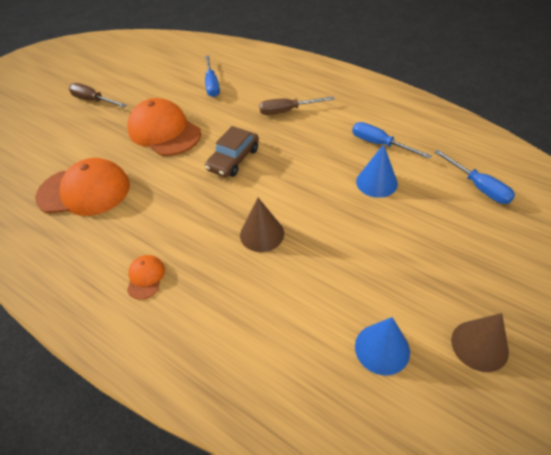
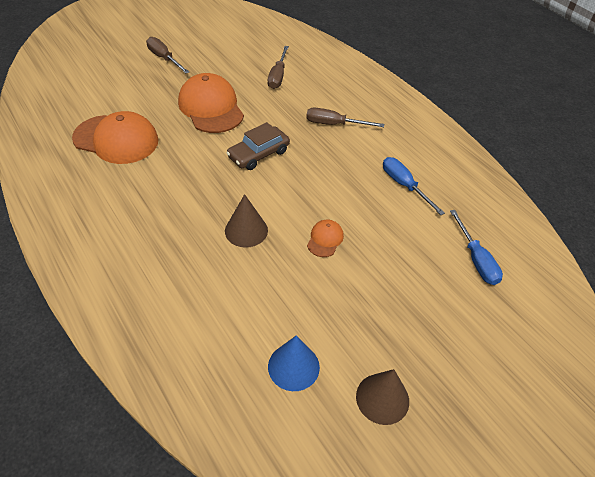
camera: 15 degrees right, 0 degrees up
(145, 277) = (129, 232): orange cap -> orange cap (325, 239)
(212, 85) = (278, 76): blue screwdriver -> brown screwdriver
(376, 182) = (378, 220): blue cone -> none

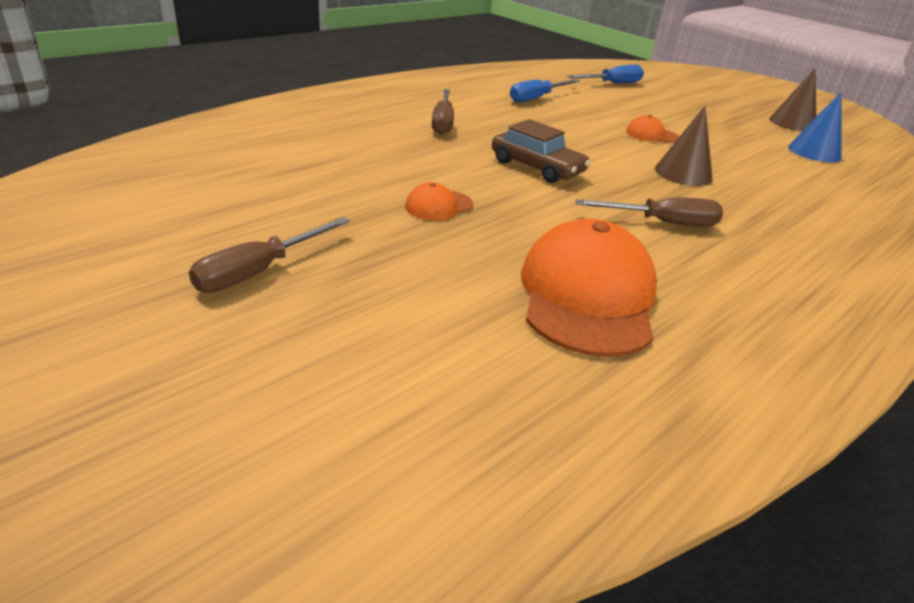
camera: 100 degrees left, 15 degrees down
(211, 107) = (438, 206): orange cap -> orange cap, size x0.46
(278, 76) = (325, 154): brown screwdriver -> brown screwdriver (662, 223)

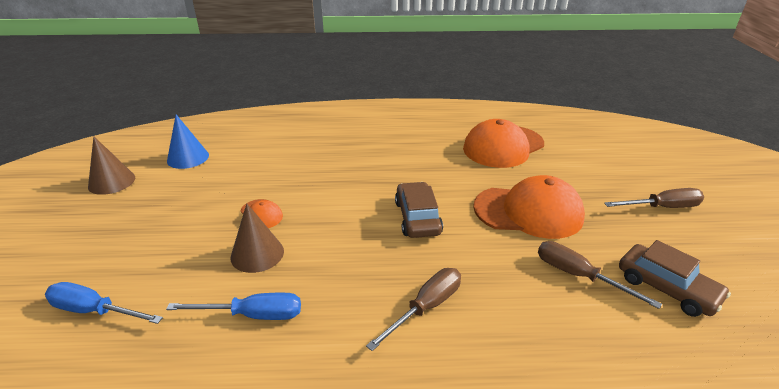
camera: 135 degrees left, 0 degrees up
(246, 179) = (666, 288): none -> brown car
(438, 206) = (528, 212): orange cap -> orange cap, size x2.18
(662, 223) = (407, 158): brown screwdriver -> brown screwdriver (578, 276)
(683, 173) = (323, 177): brown cone -> brown cone (257, 254)

